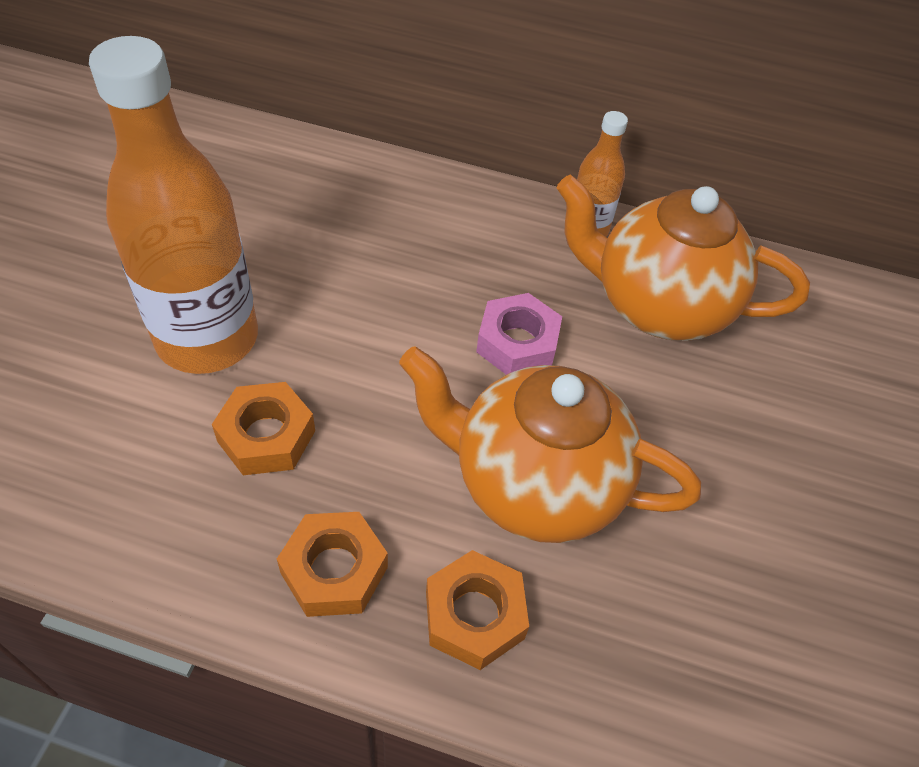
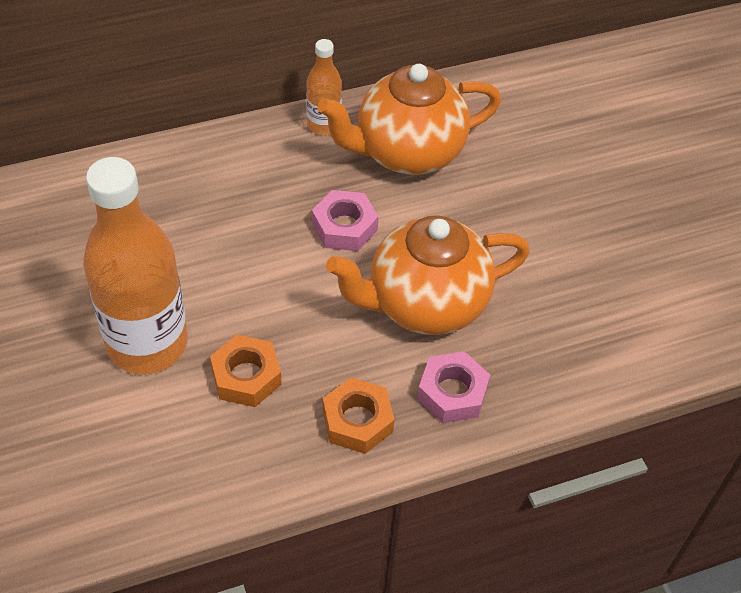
camera: 35 degrees left, 0 degrees up
(474, 615) = (452, 393): orange nut -> pink nut

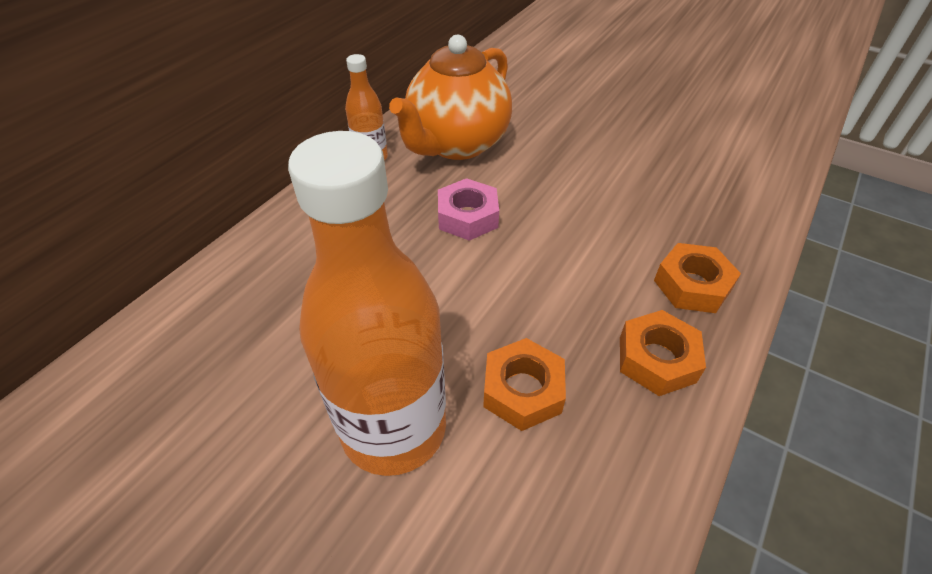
camera: 35 degrees left, 5 degrees down
(425, 304) = (592, 234): orange teapot -> none
(452, 393) = (692, 285): pink nut -> orange nut

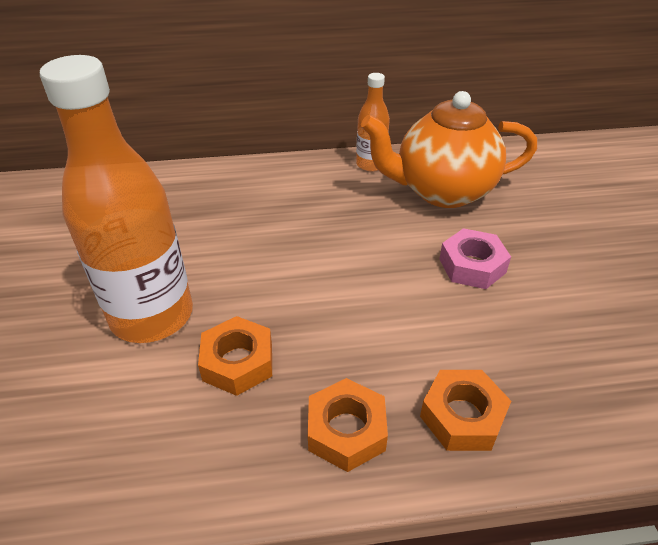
camera: 50 degrees right, 5 degrees down
(467, 217) = (372, 241): pink nut -> pink nut (472, 266)

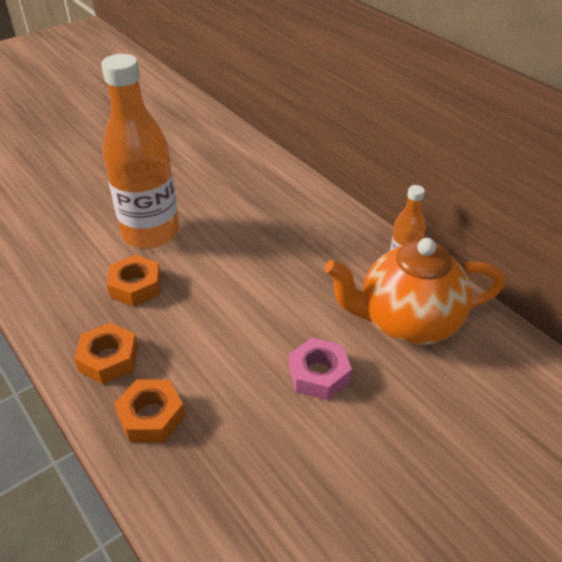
camera: 60 degrees right, 0 degrees up
(442, 191) = (407, 322): orange teapot -> orange teapot turned 60 degrees counterclockwise

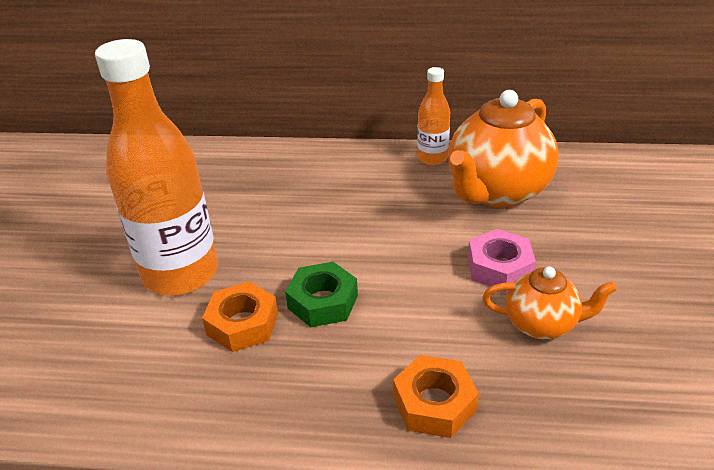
camera: 45 degrees left, 5 degrees down
(109, 359) = (319, 397): orange nut -> none
(189, 307) = (323, 302): none -> green nut
(282, 432) = (542, 324): none -> orange teapot

